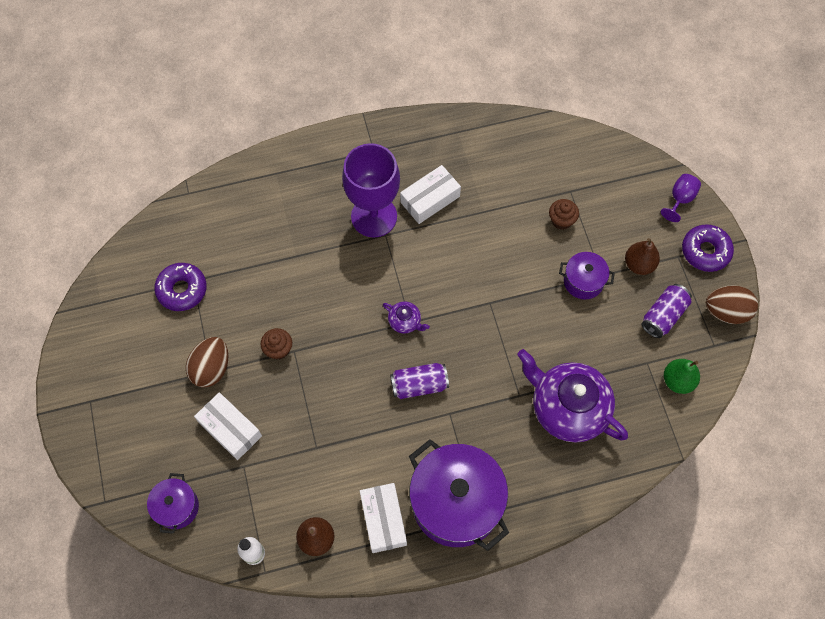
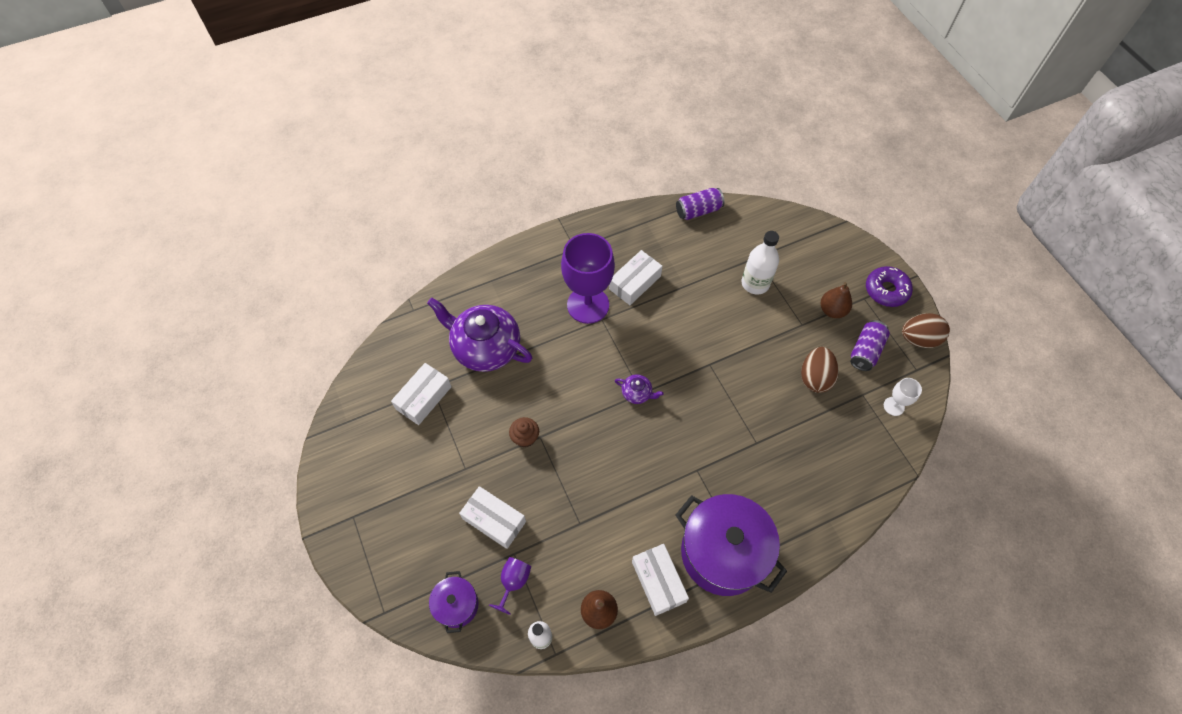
camera: 10 degrees left, 5 degrees down
(182, 290) = (423, 398): purple donut -> white box
(211, 368) = (465, 466): brown egg -> brown egg (815, 377)
(419, 385) = (663, 448): purple can -> purple can (698, 210)
(561, 220) = (755, 283): brown cupcake -> white bottle
(568, 408) = (803, 447): purple teapot -> purple teapot (485, 347)
(583, 281) = (787, 332): purple pot -> none
(677, 381) = (893, 406): green pear -> white goblet
(680, 199) = (852, 250): purple goblet -> purple goblet (513, 582)

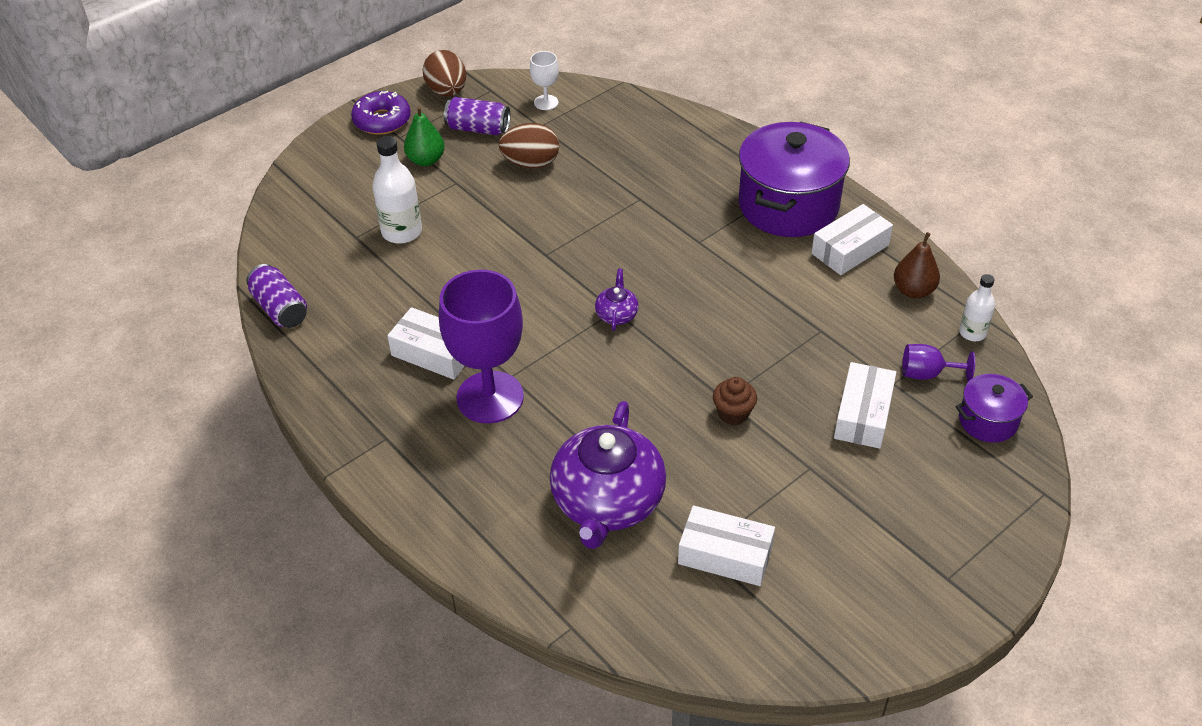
camera: 105 degrees left, 15 degrees down
(832, 310) = (426, 160): brown pear -> green pear

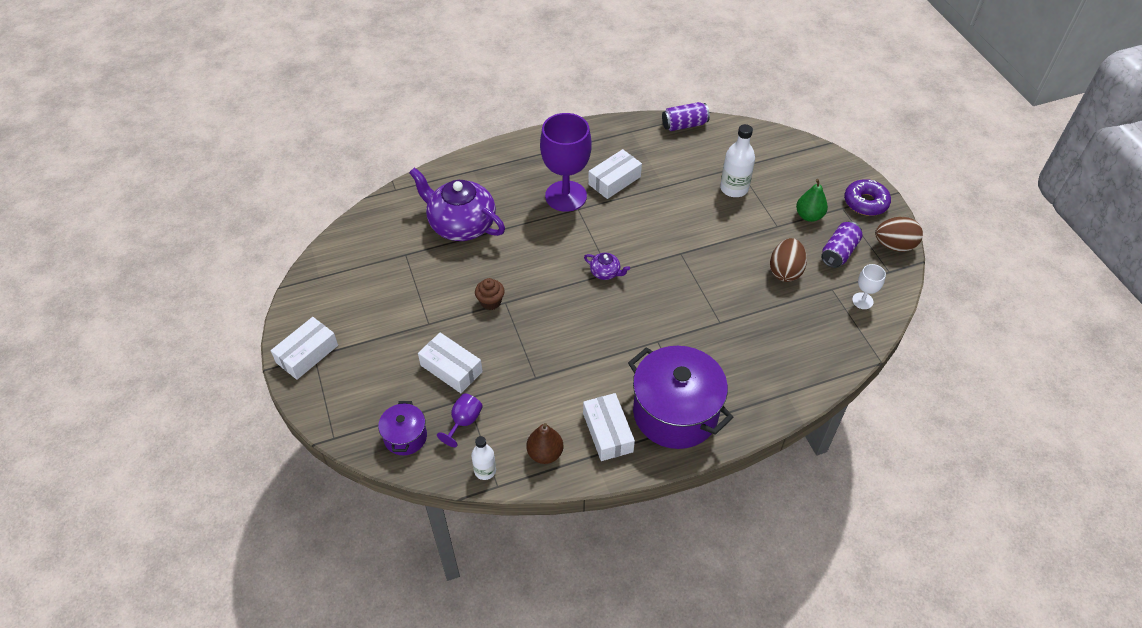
camera: 110 degrees right, 5 degrees up
(725, 555) = (396, 262): white box -> white box (307, 354)

